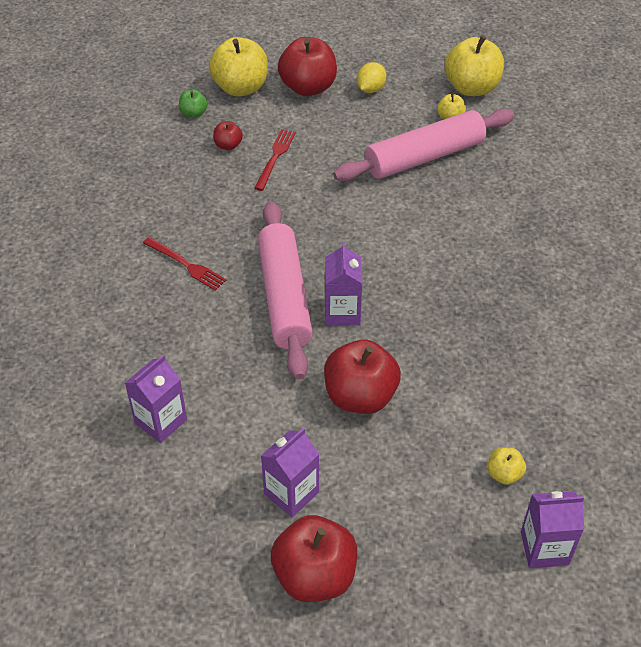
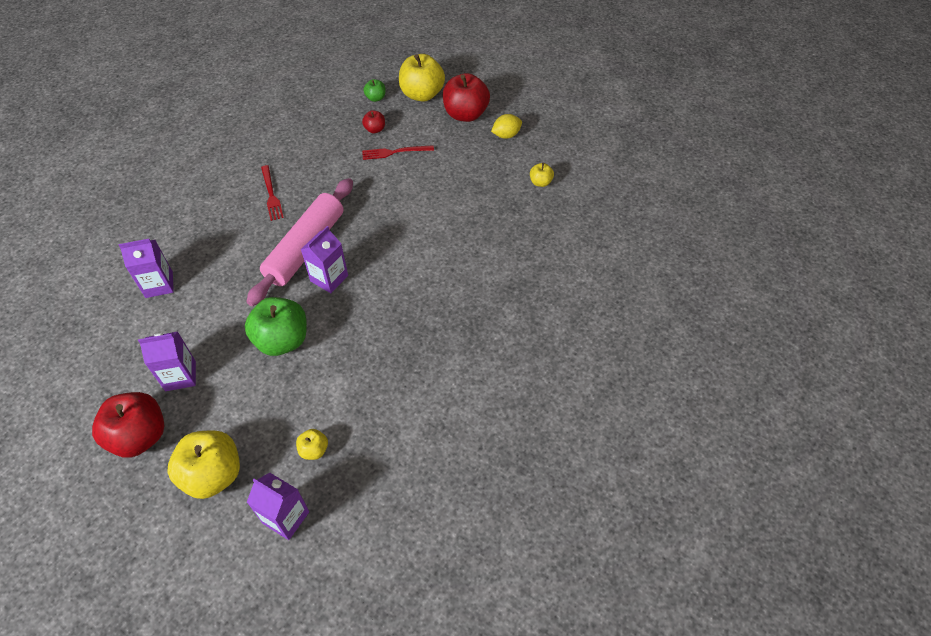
camera: 35 degrees right, 5 degrees up
(275, 157) = (395, 152): red fork -> red fork turned 150 degrees counterclockwise
(360, 396) = (282, 340): red apple -> green apple
(424, 157) = (493, 201): pink rolling pin -> none
(471, 88) = (579, 168): yellow apple -> yellow apple (213, 474)

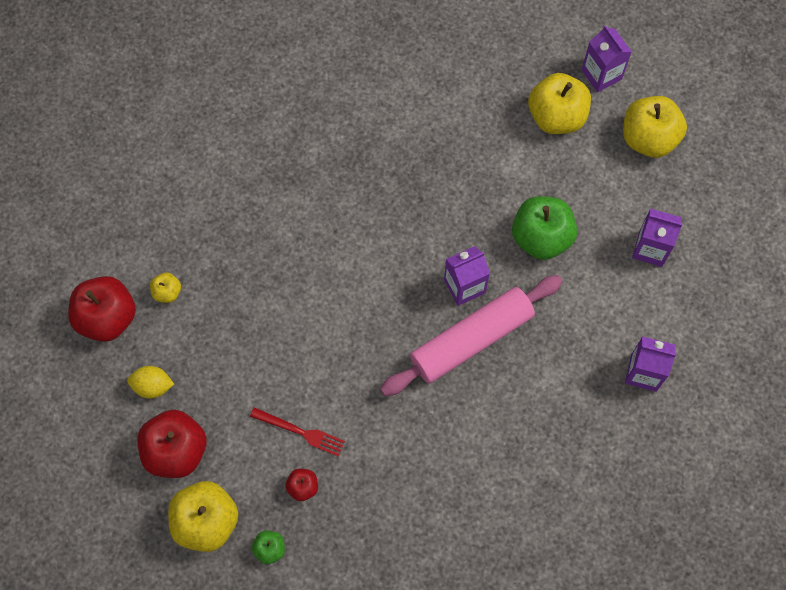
camera: 150 degrees left, 15 degrees up
(140, 436) = (703, 205): red apple -> red apple (107, 317)
(271, 194) = (477, 442): red fork -> none
(314, 450) = (556, 116): yellow apple -> yellow apple, size x2.10

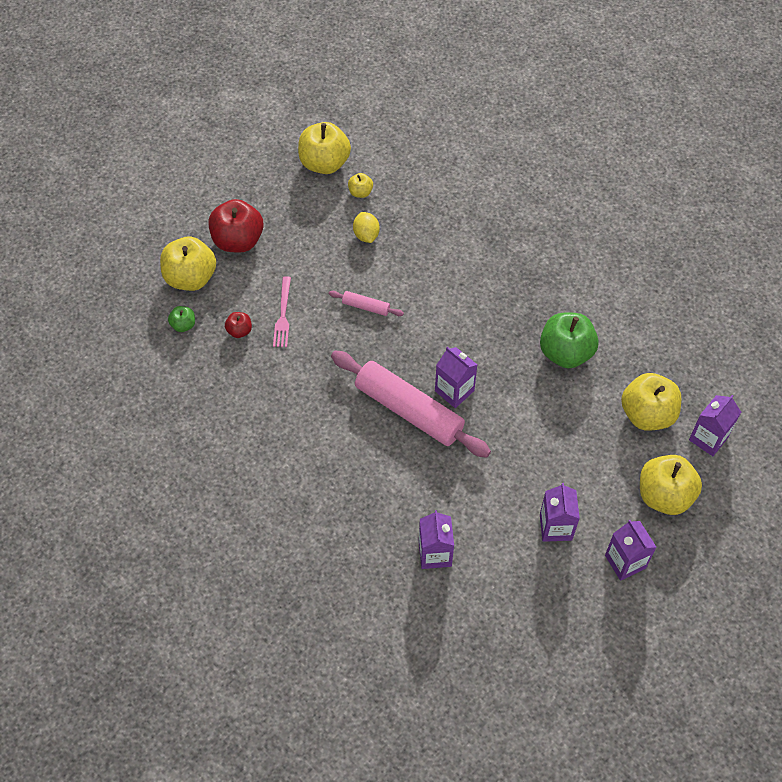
camera: 70 degrees right, 10 degrees down
(107, 317) = (324, 163): red apple -> yellow apple
(153, 386) = (282, 209): yellow lemon -> yellow lemon (366, 235)
(300, 432) = (283, 315): red fork -> pink fork
(325, 339) = (366, 307): none -> pink rolling pin
(541, 237) = (525, 436): green apple -> green apple (566, 352)
(706, 201) = (625, 561): none -> purple carton

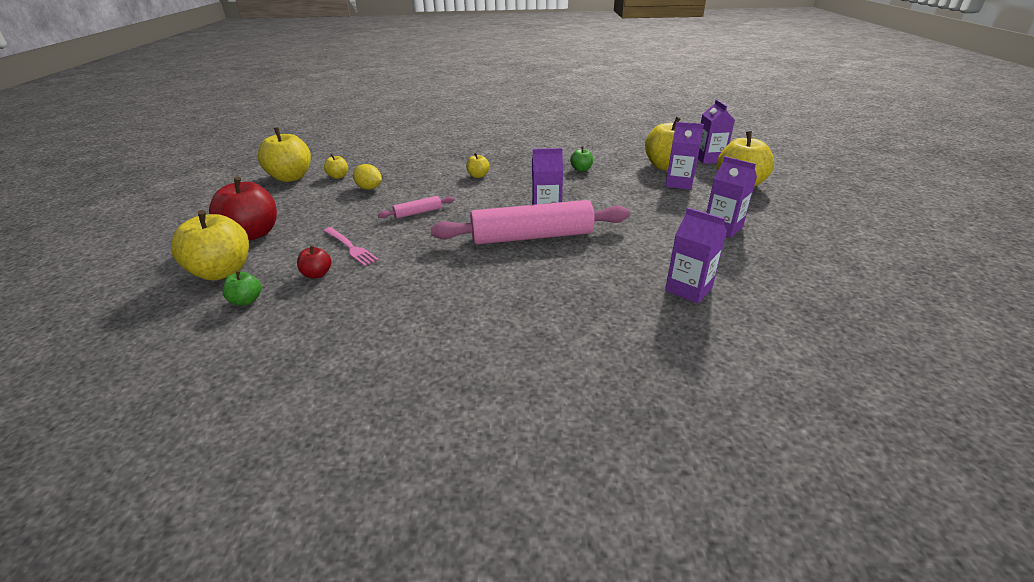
camera: 45 degrees left, 25 degrees down
(468, 287) = (478, 176): none -> yellow apple
(566, 352) = (581, 169): green apple -> green apple, size x0.48
(625, 561) = (784, 216): purple carton -> purple carton (679, 183)

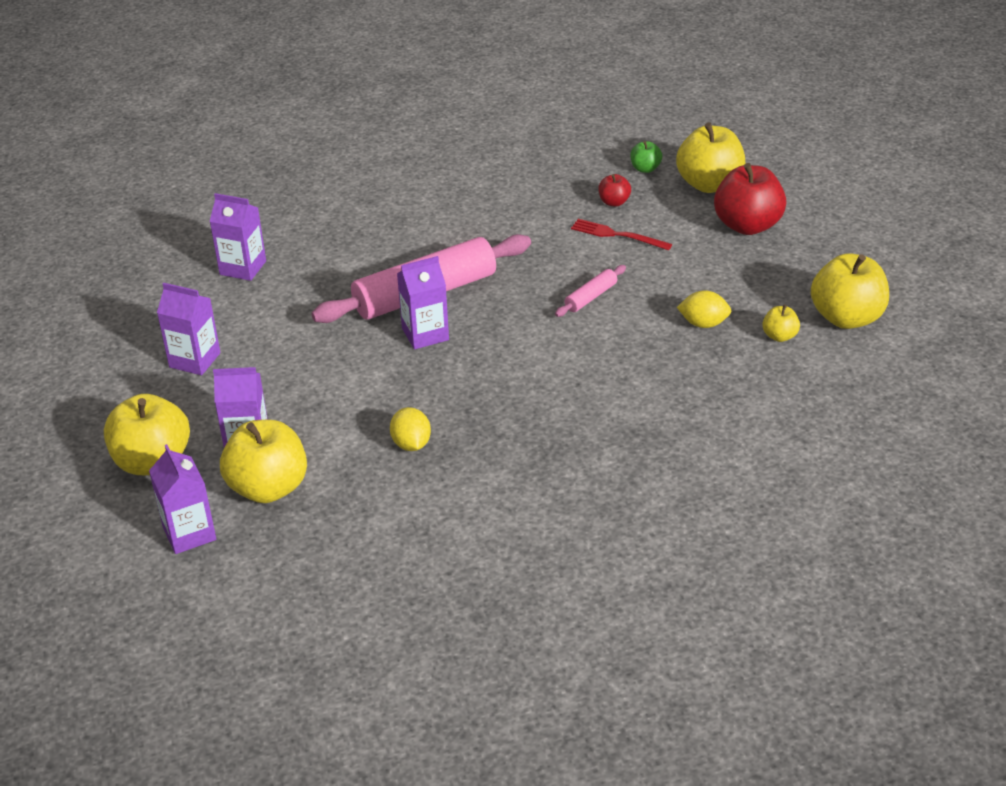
camera: 160 degrees right, 5 degrees up
(350, 247) = (617, 235): pink fork -> red fork
(478, 176) = (568, 388): yellow apple -> none
(581, 169) = (411, 444): green apple -> yellow lemon

